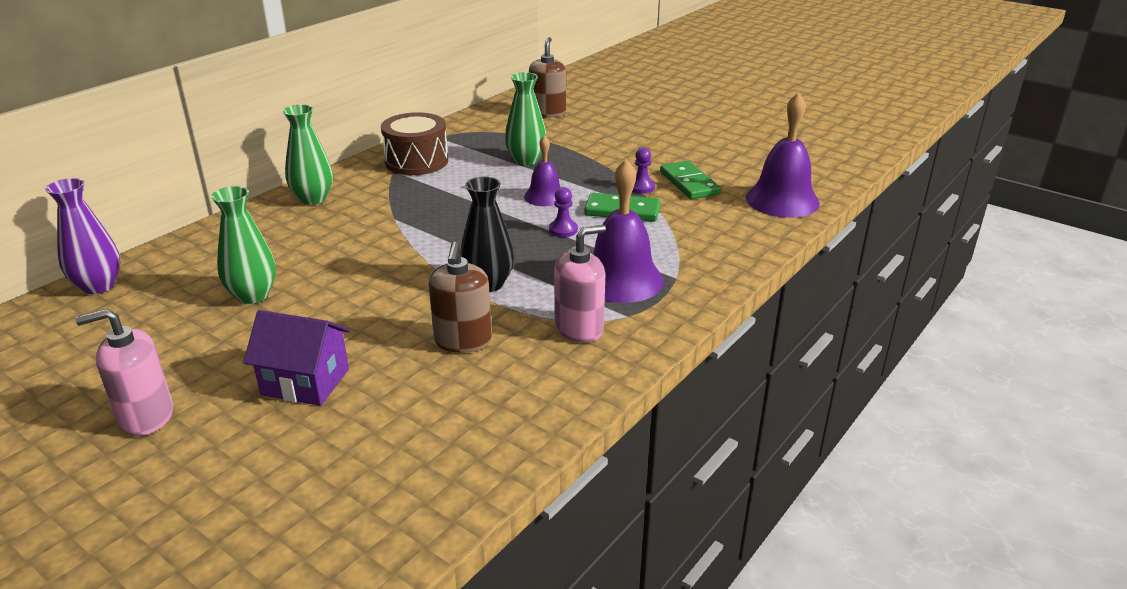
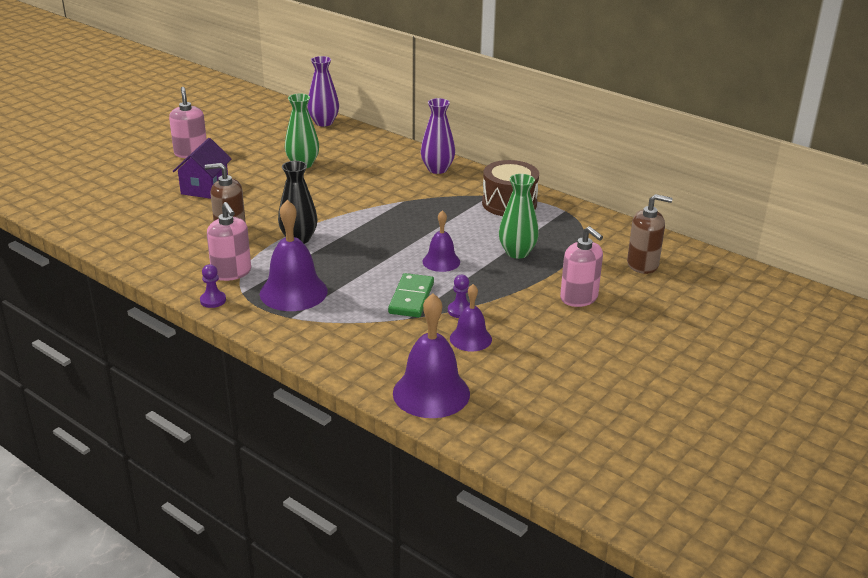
camera: 90 degrees right, 0 degrees up
(313, 199) = (437, 169): green vase -> purple vase
(563, 230) = (378, 269): purple pawn -> purple pawn (213, 300)
(608, 138) = (579, 298): none -> pink soap dispenser
(689, 183) = (470, 338): green domino -> purple bell

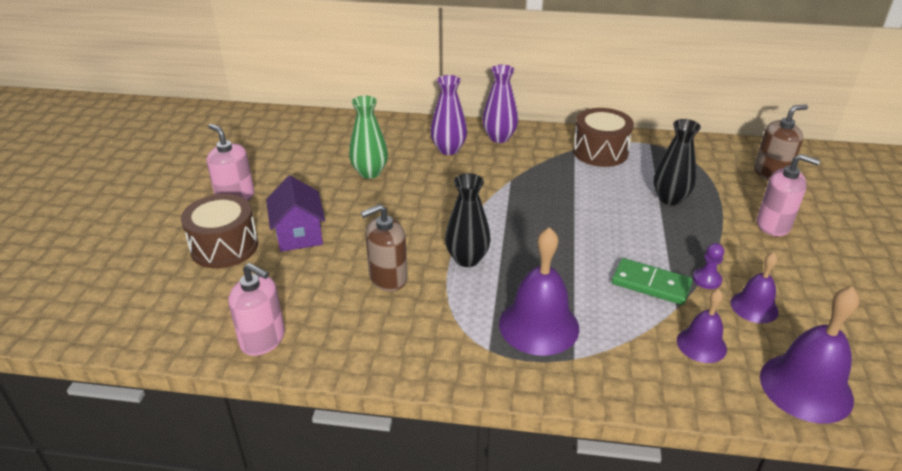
camera: 30 degrees left, 5 degrees up
(150, 180) = (224, 247): none -> brown drum
(213, 300) = (471, 374): purple pawn -> none
(231, 272) = (449, 329): pink soap dispenser -> pink soap dispenser (263, 339)
(324, 122) = (337, 121): purple vase -> purple vase (448, 149)
(411, 298) = (651, 284): green domino -> green domino turned 45 degrees counterclockwise
(441, 261) = (623, 232): purple bell -> purple bell (701, 344)
(517, 253) = (670, 199): green vase -> black vase

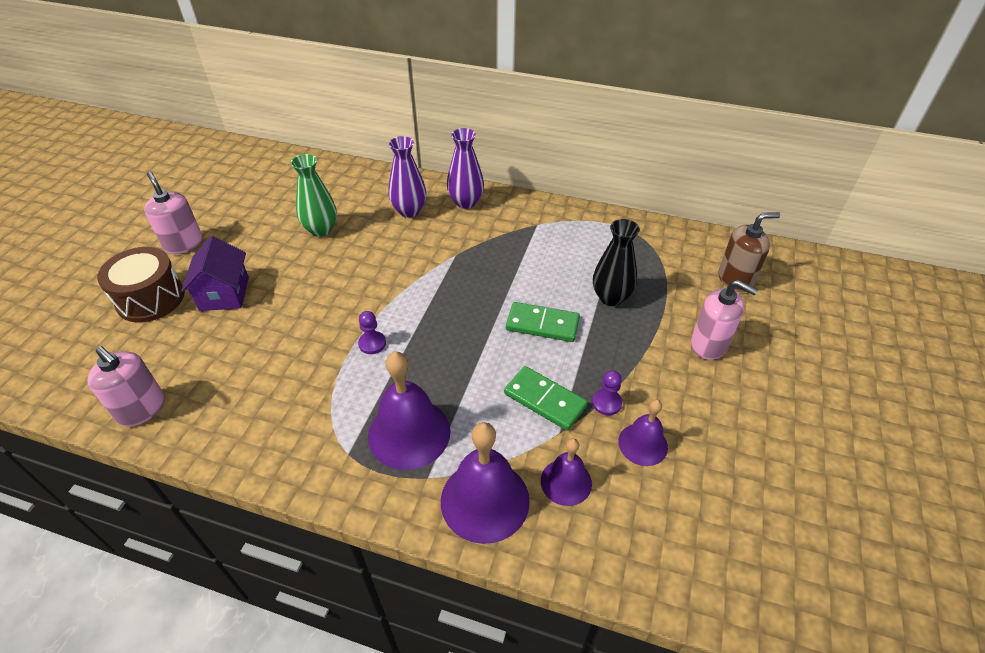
camera: 10 degrees right, 10 degrees up
(388, 278) = (286, 355): brown soap dispenser -> none
(467, 259) = (372, 343): black vase -> purple pawn
(600, 152) = (562, 231): brown drum -> none
(619, 226) = (542, 324): none -> green domino
(806, 387) = (655, 553): purple bell -> purple bell (485, 500)

